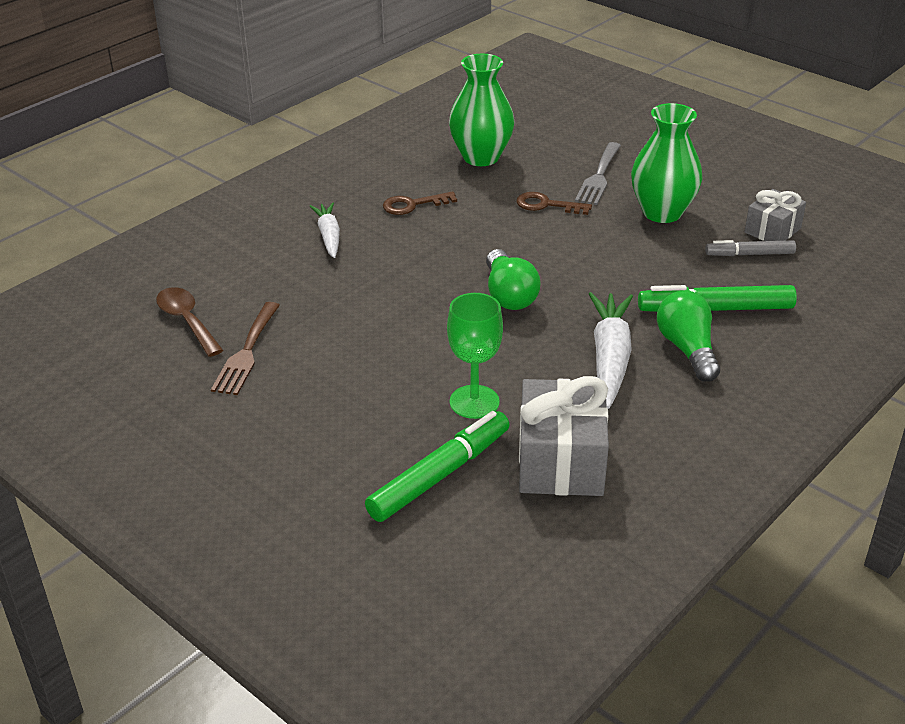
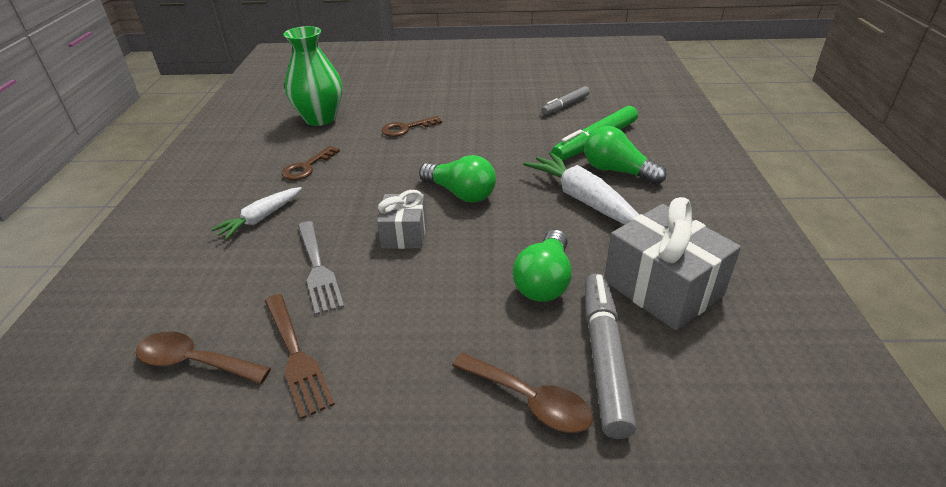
camera: 40 degrees left, 0 degrees up
(329, 236) = (261, 218): white carrot -> white carrot turned 90 degrees counterclockwise
(352, 466) = (529, 400): none -> brown spoon
(440, 475) = (604, 357): green marker -> grey marker
(474, 402) = (544, 281): green goblet -> green light bulb
(599, 177) = (417, 100): grey fork -> grey fork (318, 269)
(662, 212) = (484, 104): green vase -> none
(772, 230) = (557, 89): grey gift -> grey gift (404, 234)

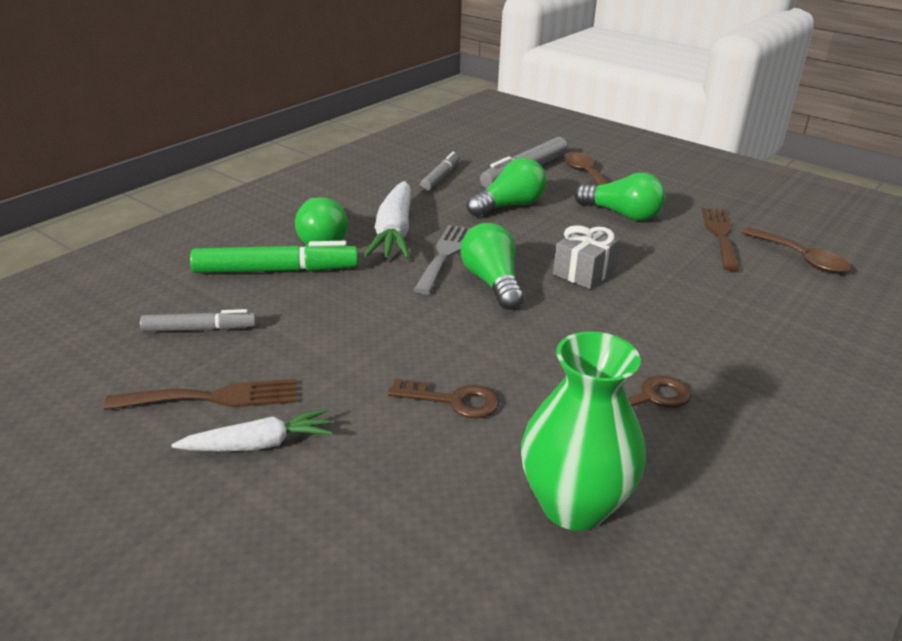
camera: 145 degrees left, 5 degrees down
(261, 218) = (731, 348): white carrot -> white carrot (258, 444)
(318, 269) = (683, 277): grey fork -> grey fork (444, 255)
(425, 334) = (622, 214): none -> green light bulb
(507, 92) = (213, 397): none -> brown fork
(662, 288) = (440, 177): grey gift -> grey marker

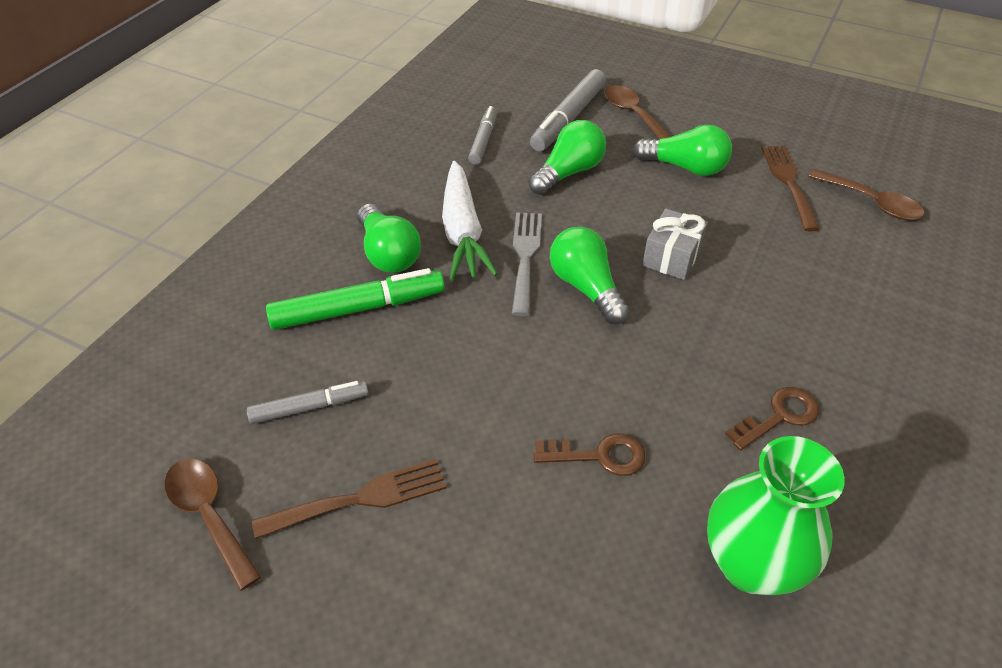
camera: 10 degrees left, 15 degrees up
(73, 389) = (210, 516): none -> brown spoon
(258, 444) = (429, 551): white carrot -> none

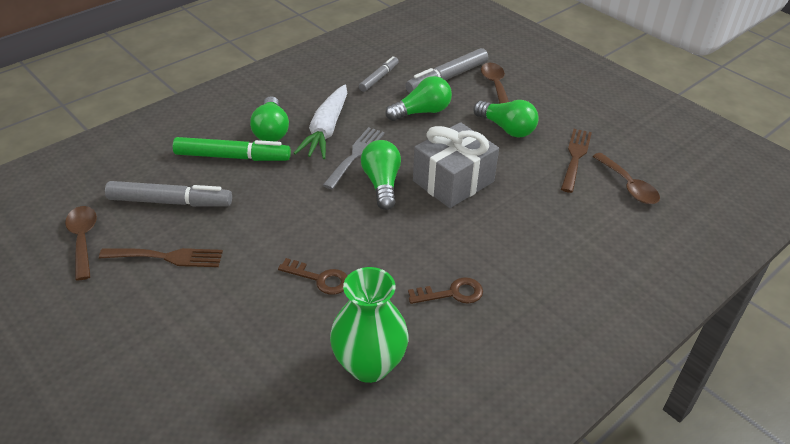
camera: 20 degrees right, 5 degrees down
(310, 407) = (170, 202): grey marker -> grey marker, size x1.64
(671, 257) = (453, 181): grey gift -> grey gift, size x1.68

